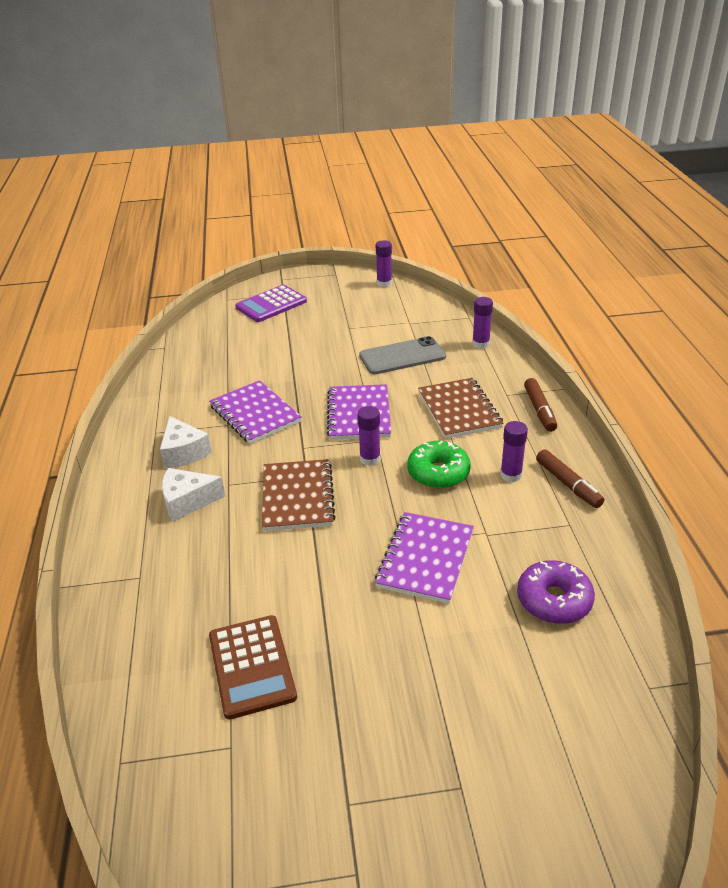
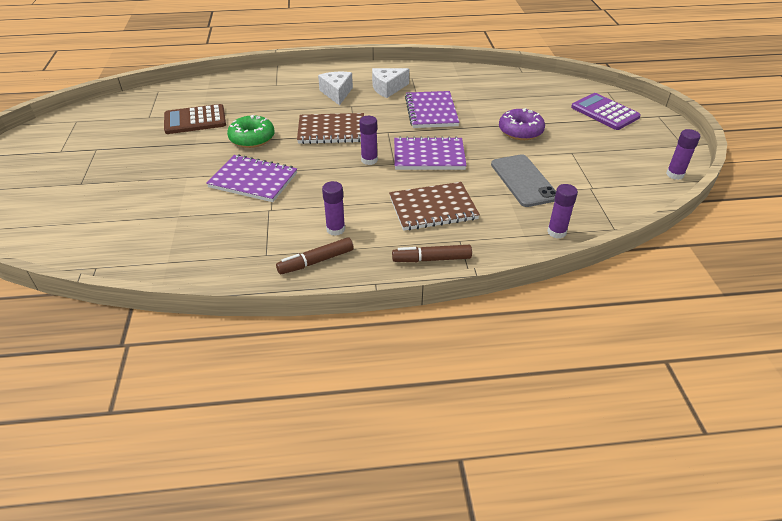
camera: 90 degrees right, 5 degrees up
(255, 414) = (431, 111): purple notebook -> purple notebook turned 60 degrees counterclockwise
(438, 473) = (346, 191): green donut -> green donut (252, 138)
(554, 600) = (190, 234): purple donut -> purple donut (520, 131)

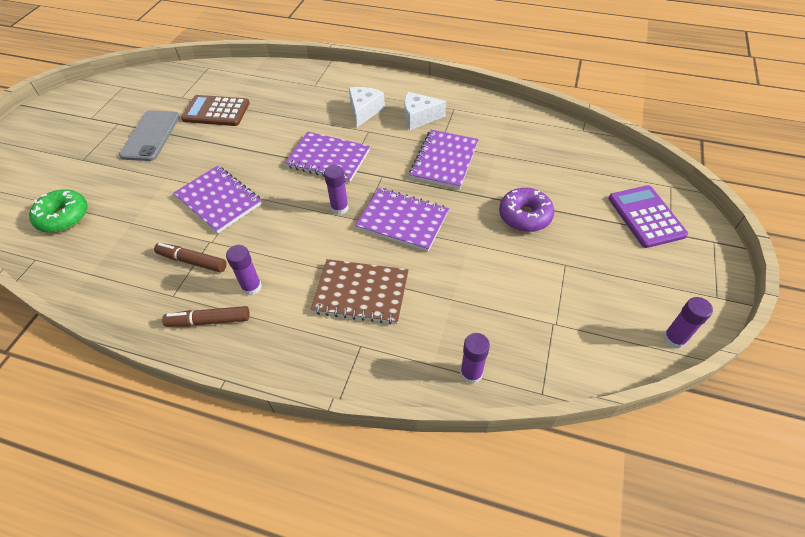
camera: 25 degrees right, 10 degrees up
(252, 138) = (250, 148): green donut -> green donut (63, 217)
(331, 131) = (328, 159): brown notebook -> purple notebook
(431, 259) = (316, 360): brown marker -> brown marker (192, 261)
(523, 180) = (482, 287): grey phone -> grey phone (151, 136)

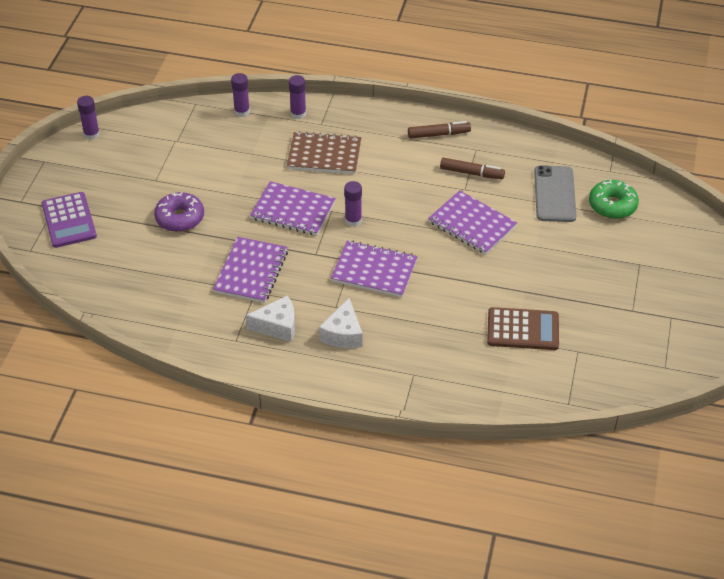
camera: 175 degrees right, 5 degrees down
(151, 136) = (582, 294): grey phone -> grey phone (554, 194)
(251, 287) = (414, 156): purple glue stick -> purple glue stick (298, 114)

